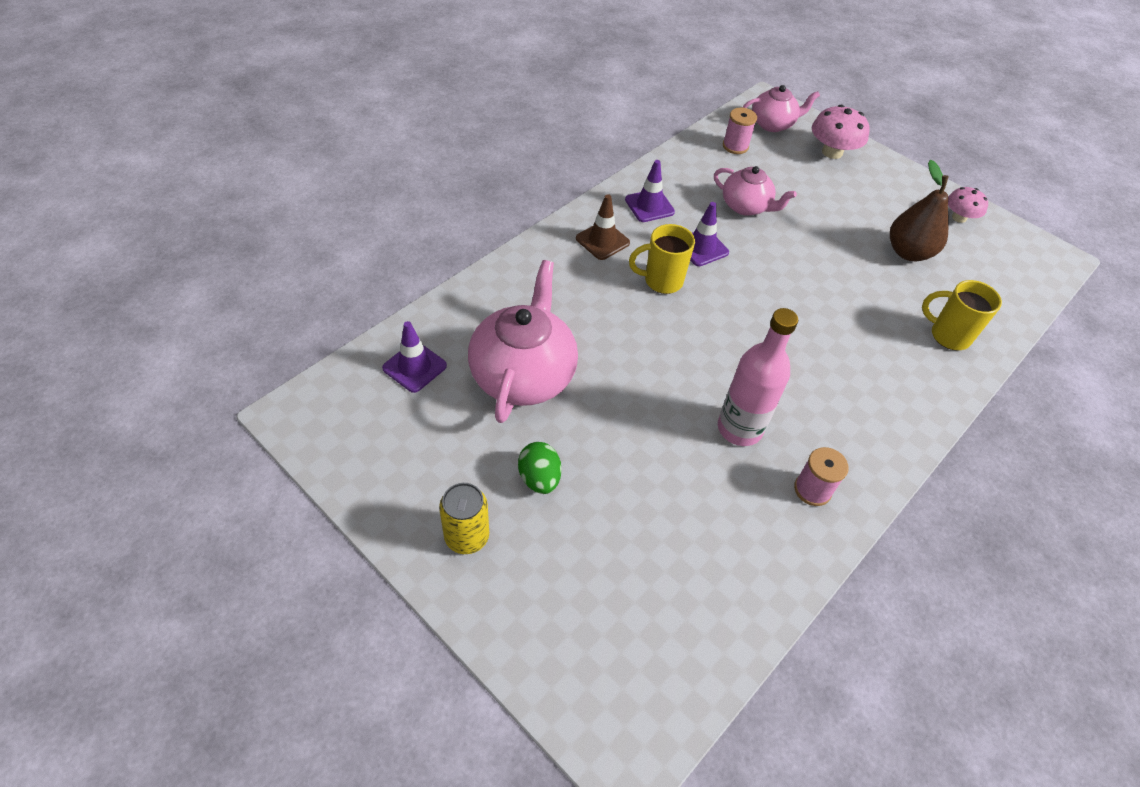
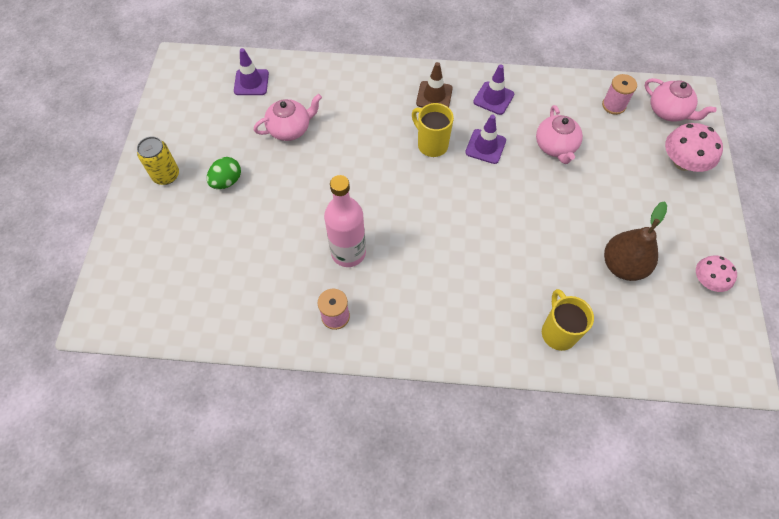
camera: 55 degrees right, 10 degrees up
(523, 375) = (290, 129): pink teapot -> pink teapot, size x0.59

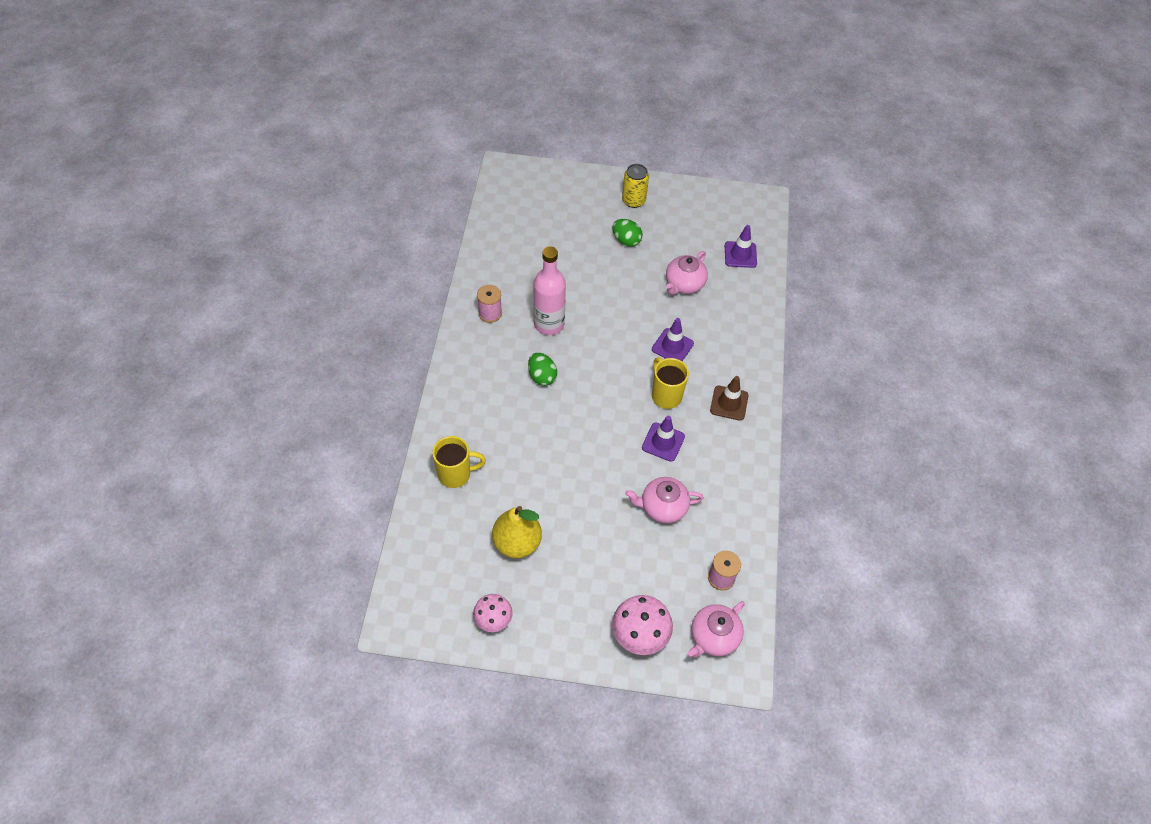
camera: 90 degrees right, 5 degrees down
(290, 129) = (684, 284): pink teapot -> pink teapot turned 60 degrees clockwise
(420, 255) = (542, 376): none -> green egg
(431, 144) = (665, 395): yellow mug -> yellow mug turned 75 degrees counterclockwise
(493, 98) = (727, 457): purple traffic cone -> purple traffic cone (672, 346)
(622, 265) = (517, 542): brown pear -> yellow pear

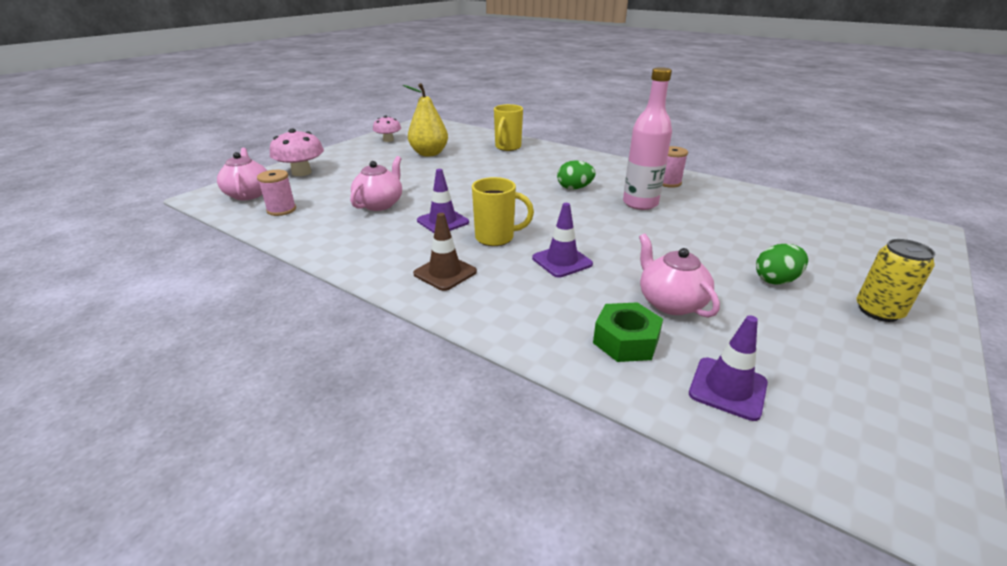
camera: 120 degrees right, 25 degrees down
(732, 296) = (626, 341): none -> green nut

